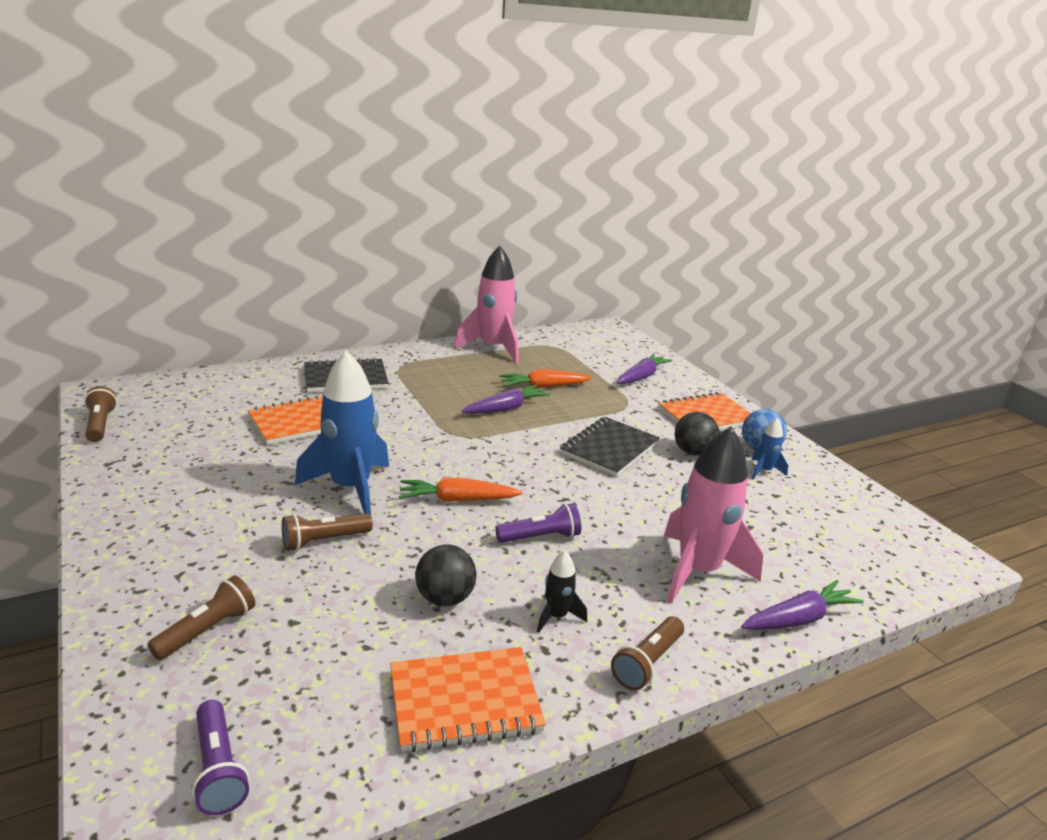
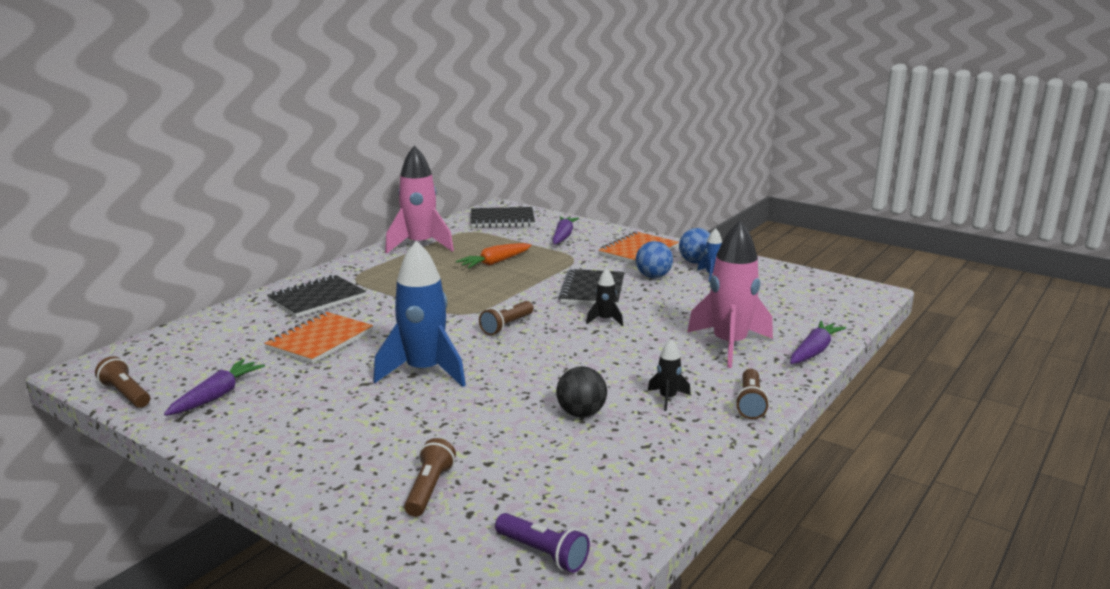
camera: 25 degrees left, 5 degrees down
(324, 540) = (447, 410): brown flashlight -> brown flashlight (506, 326)
(458, 500) = (518, 354): orange carrot -> none
(465, 701) = (661, 461): orange notebook -> none
(506, 408) = (482, 285): purple carrot -> purple carrot (216, 396)
(540, 537) = (605, 358): purple flashlight -> none
(587, 489) = (605, 320): none -> black rocket
(598, 342) = (502, 220): none -> black notebook
(693, 452) = (653, 276): black ball -> blue ball

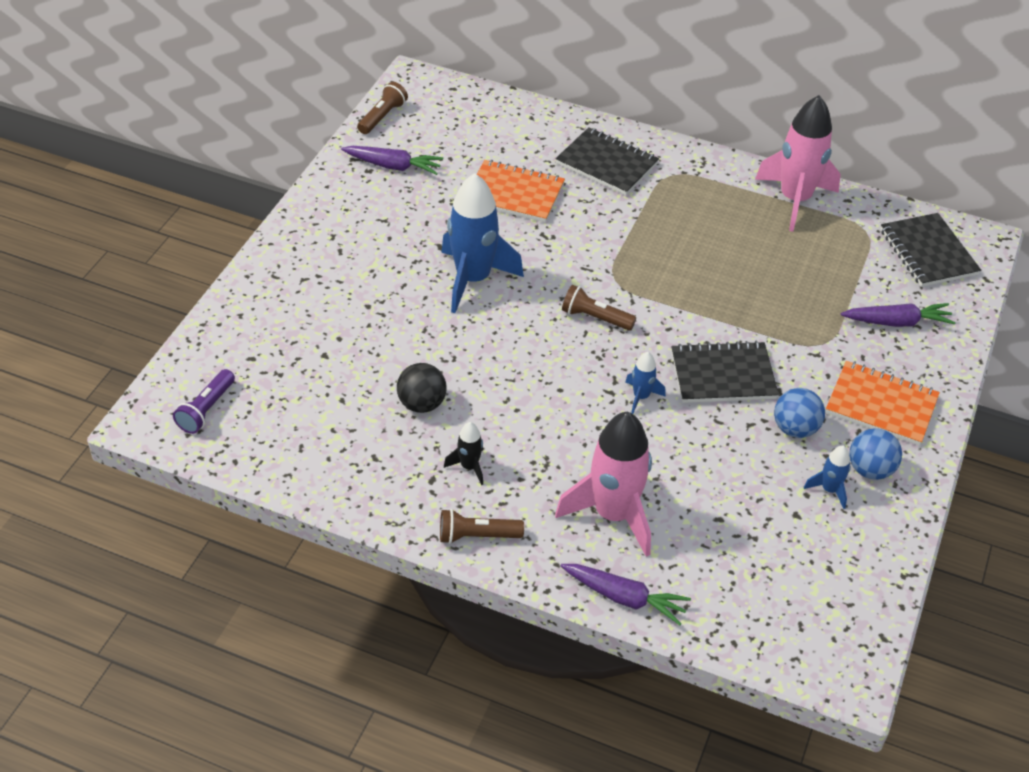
camera: 75 degrees right, 25 degrees up
(429, 489) = (279, 328): brown flashlight -> none
(495, 262) = (771, 275): orange carrot -> none
(605, 320) = (641, 397): black rocket -> blue rocket

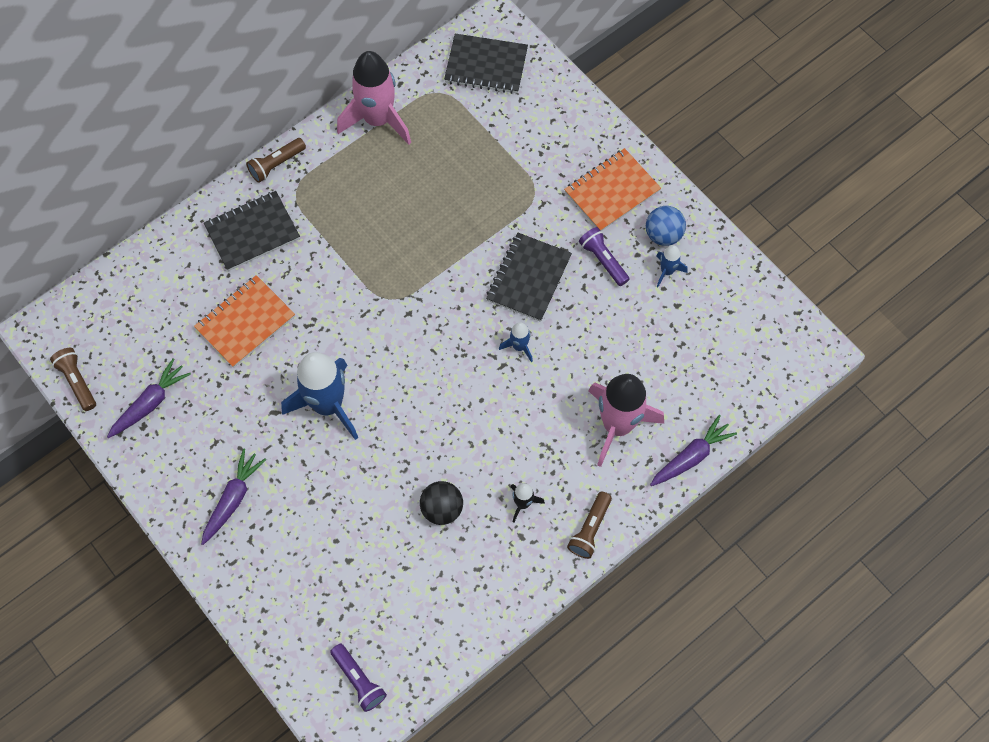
camera: 60 degrees left, 20 degrees up
(595, 318) = (422, 335): brown flashlight -> brown flashlight (276, 164)
(795, 429) = (603, 260): blue ball -> purple flashlight
(896, 322) = (541, 131): purple carrot -> purple carrot (233, 499)

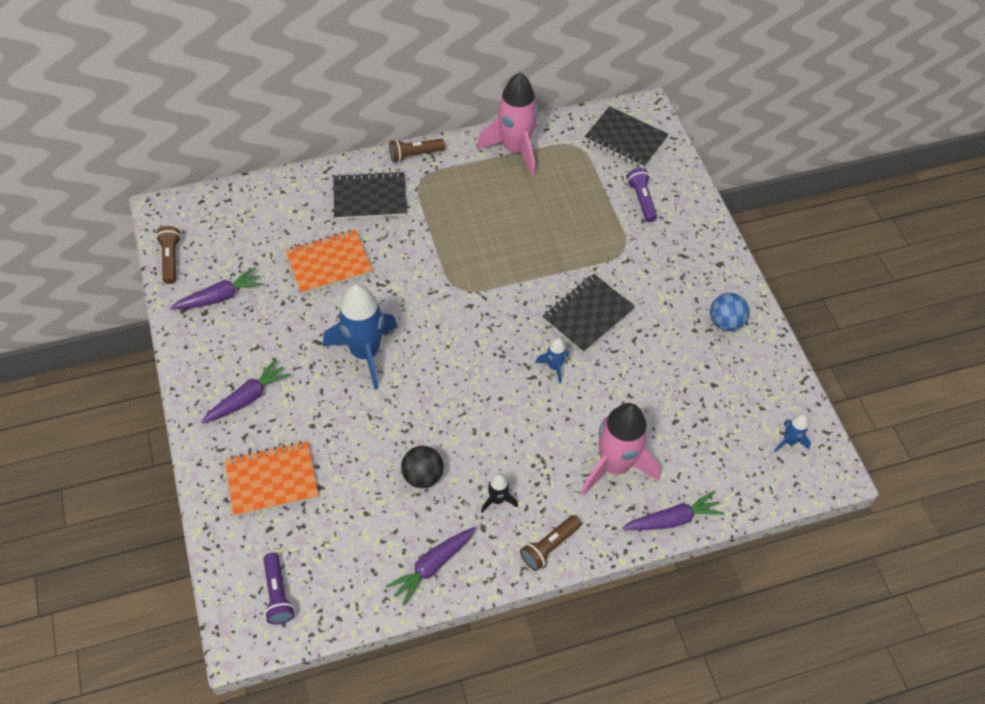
camera: 20 degrees right, 10 degrees down
(491, 592) = (433, 565): none -> purple carrot
(603, 260) = (661, 324): purple flashlight -> purple flashlight (641, 200)
(611, 191) = (693, 271): orange notebook -> orange notebook (272, 480)
(667, 271) = (716, 353): blue rocket -> blue rocket (789, 441)

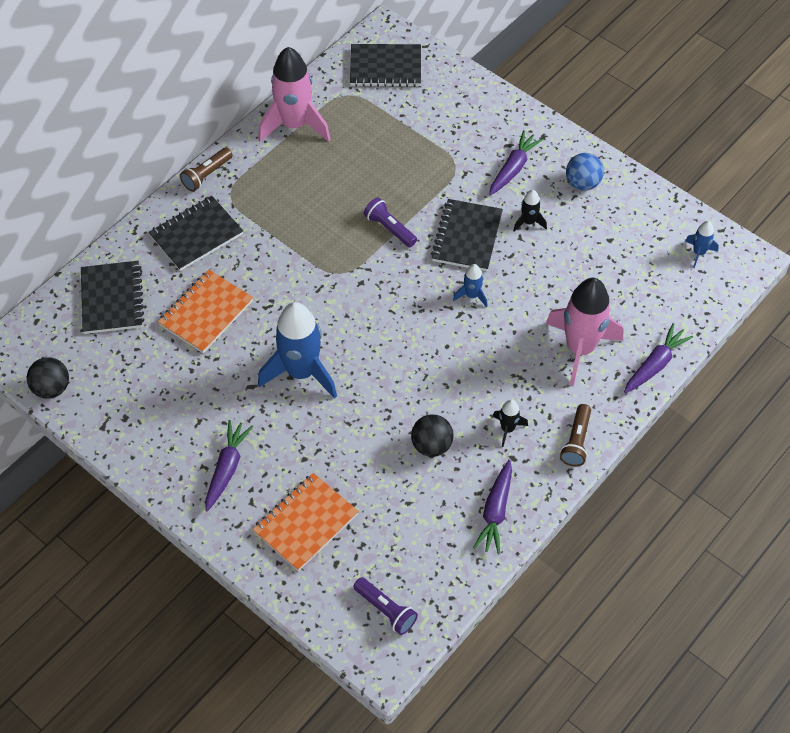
camera: 30 degrees left, 0 degrees up
(171, 259) = (52, 388): brown flashlight -> black ball
(219, 297) = (127, 397): purple carrot -> purple carrot (513, 169)
(268, 214) = (112, 299): none -> black notebook
(641, 200) = (438, 114): purple flashlight -> purple flashlight (389, 228)
(651, 330) = (528, 222): none -> black rocket

